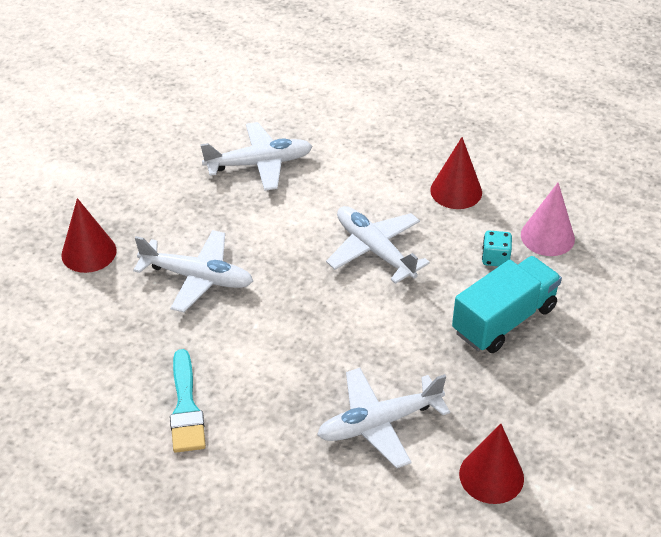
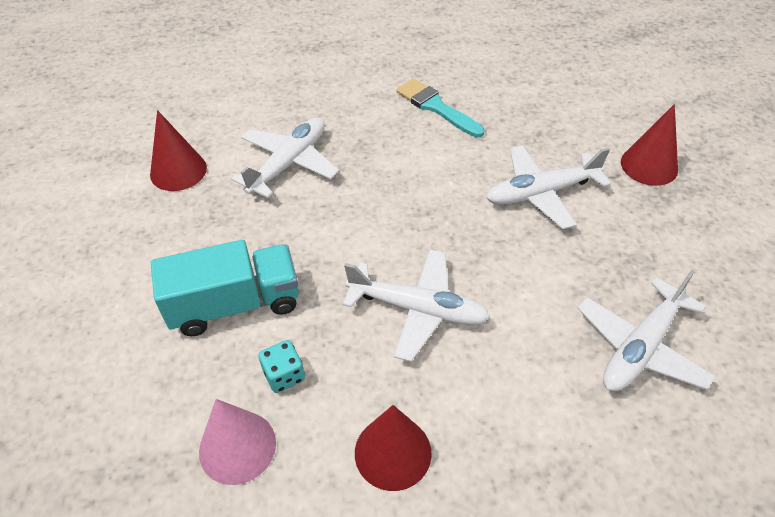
camera: 145 degrees right, 5 degrees up
(504, 320) = (234, 304): turquoise truck -> turquoise truck turned 120 degrees counterclockwise

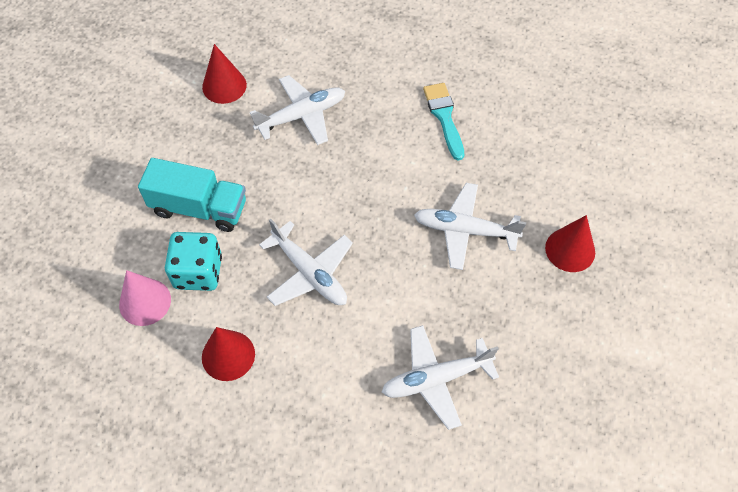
camera: 30 degrees right, 10 degrees up
(284, 375) = (198, 272): turquoise dice -> turquoise dice, size x1.83

